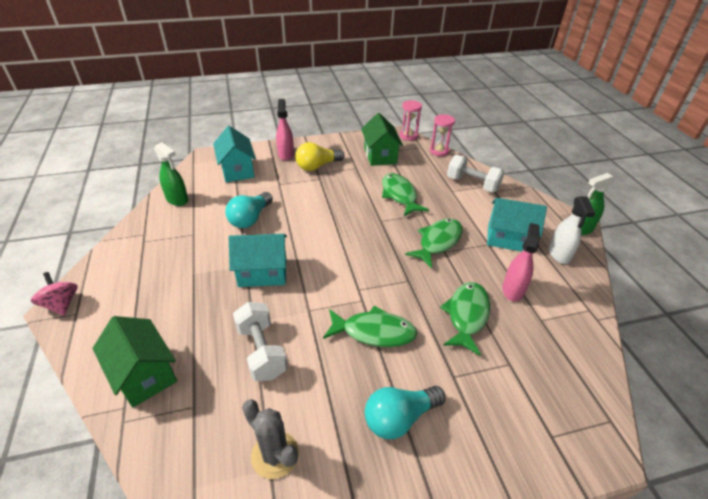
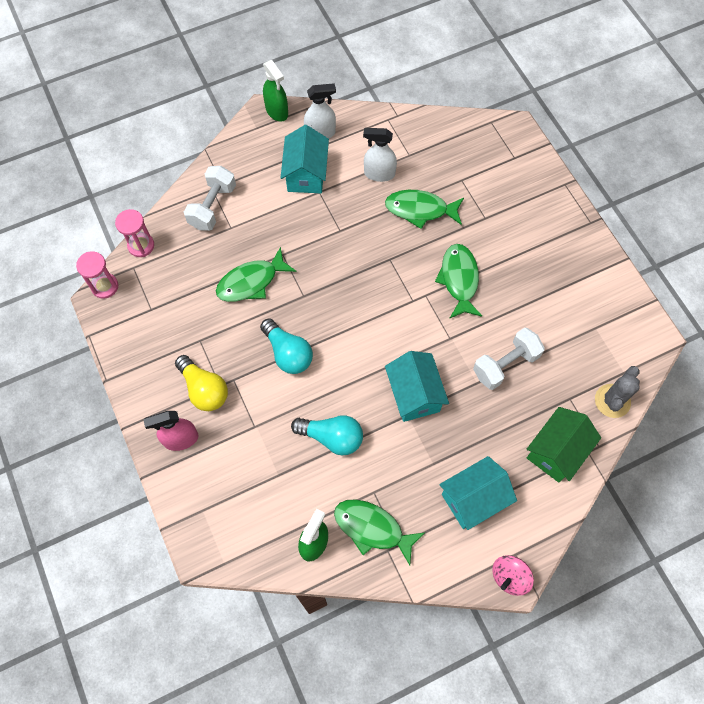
camera: 100 degrees left, 25 degrees up
(237, 170) = (232, 492): turquoise house -> turquoise house (473, 499)
(275, 455) = (585, 327): grey cactus -> grey cactus (612, 401)
(380, 155) = (164, 316): green house -> none
(399, 418) = (531, 251): turquoise light bulb -> turquoise light bulb (288, 353)
(438, 242) = (327, 237): green fish -> green fish (372, 528)
(513, 290) = (379, 174): pink spray bottle -> white spray bottle

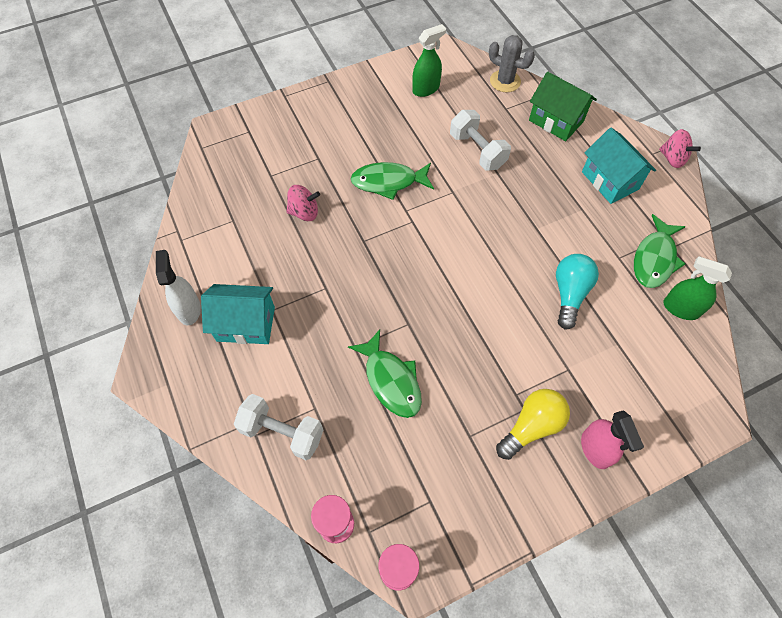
camera: 90 degrees left, 5 degrees down
(277, 111) = (146, 360): green spray bottle -> green spray bottle (426, 89)
(288, 353) = (479, 338): turquoise light bulb -> none
(379, 174) = (254, 249): white spray bottle -> none
(414, 394) = (515, 222): turquoise house -> none
(420, 210) = (304, 212): green fish -> pink spinning top

